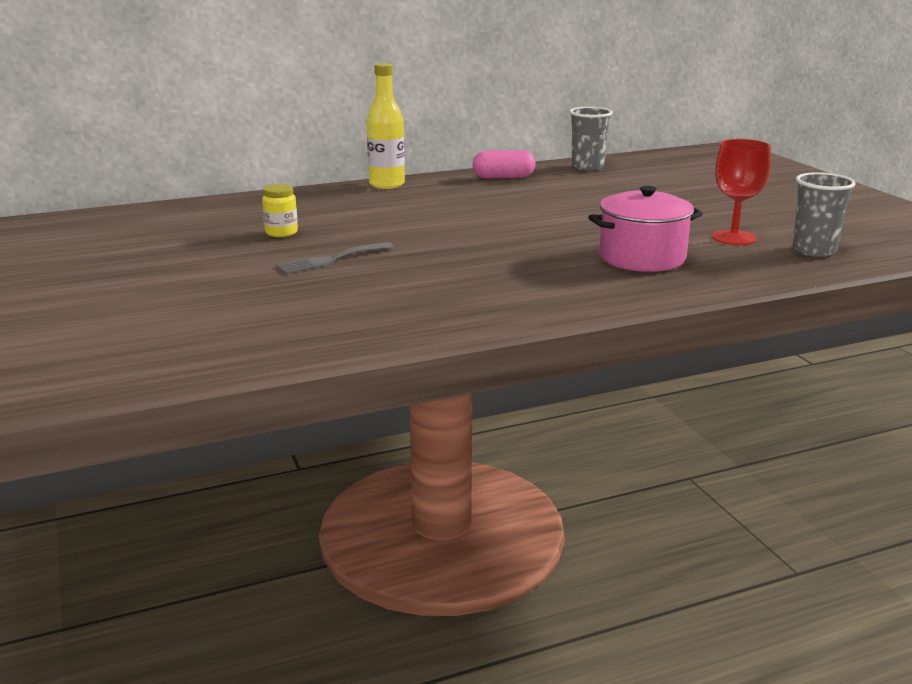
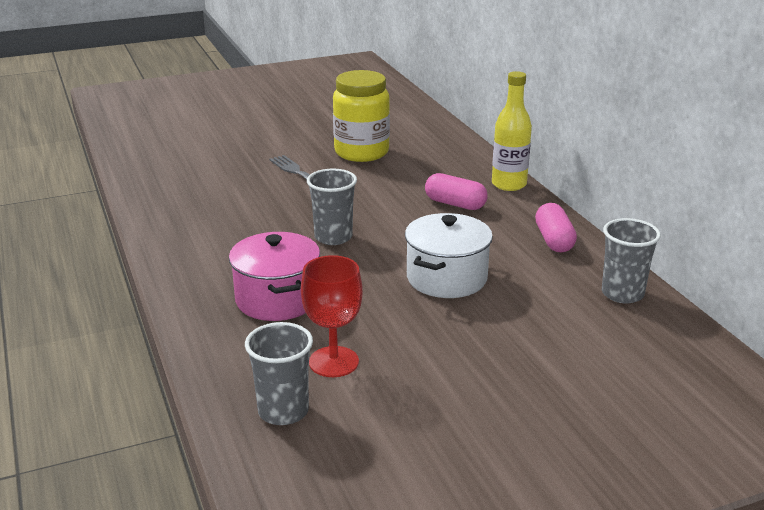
camera: 90 degrees right, 5 degrees up
(281, 233) = (361, 152): yellow jar -> yellow jar, size x2.13
(430, 201) = (455, 204): none -> pink capsule
(507, 241) = (333, 237): none -> grey cup
(579, 206) = (446, 278): none -> white pot

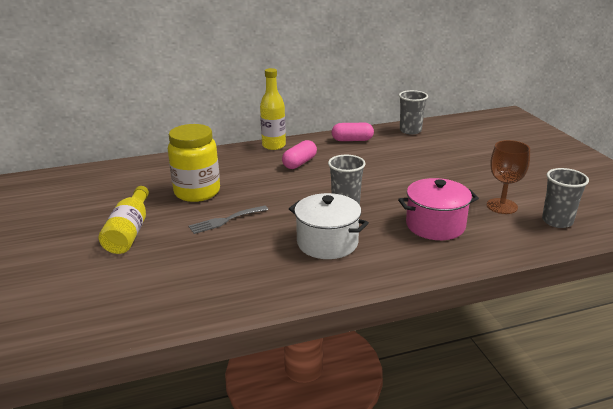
camera: 85 degrees left, 0 degrees up
(276, 133) = (129, 231): none -> yellow bottle
(333, 362) = (502, 206): red goblet -> brown goblet
(446, 278) = (399, 171): white pot -> white pot (327, 243)

